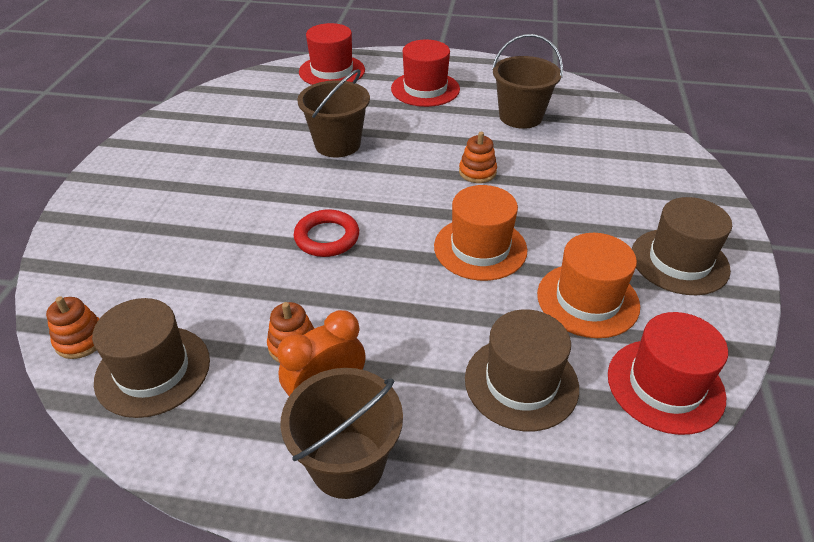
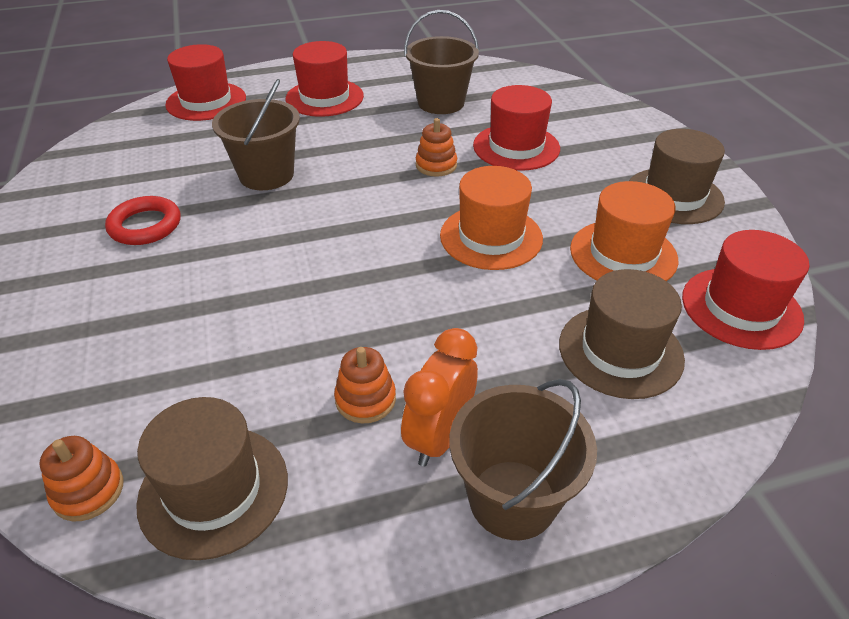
camera: 25 degrees left, 0 degrees up
(327, 237) = (323, 274): red ring -> red ring (145, 225)
(560, 174) = (516, 147): none -> red hat

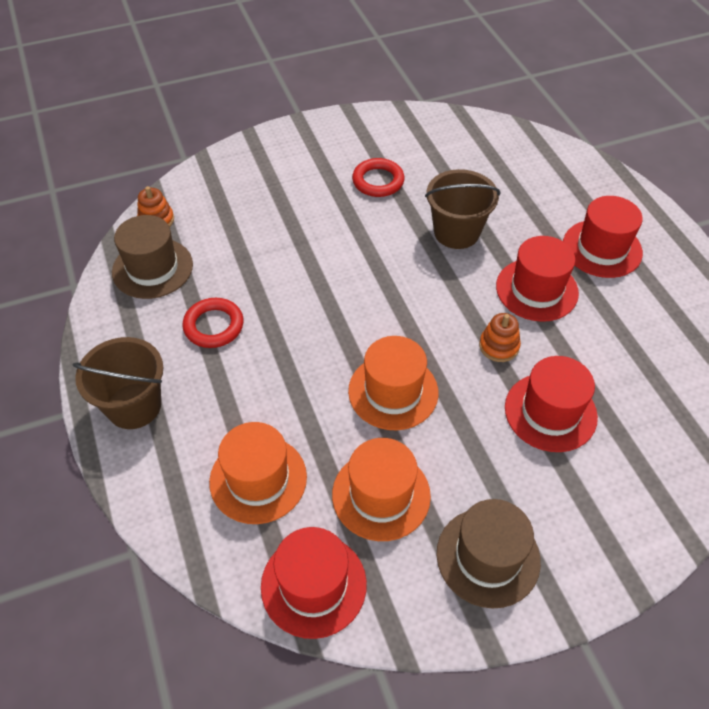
camera: 85 degrees right, 10 degrees up
(206, 101) = (565, 170): red hat -> red hat (536, 289)
(365, 399) = (214, 326): orange stacking toy -> red ring
(439, 437) = (182, 366): orange clock -> none
(441, 103) = (625, 343): brown bucket -> none
(620, 351) = (258, 479): brown hat -> orange hat

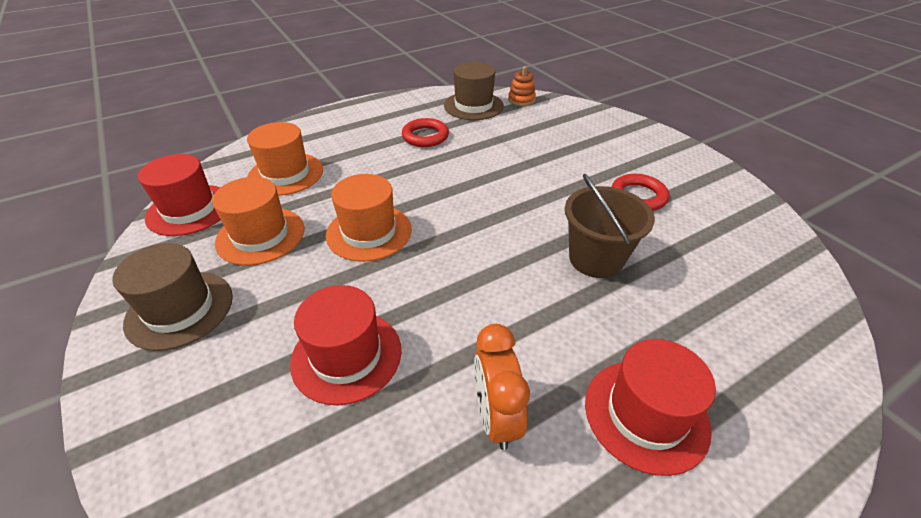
camera: 80 degrees right, 10 degrees down
(134, 406) = (350, 119): brown bucket -> none
(499, 346) = (436, 304): orange stacking toy -> none
(536, 289) = (534, 336): red hat -> none
(604, 324) = (496, 417): none -> orange clock

